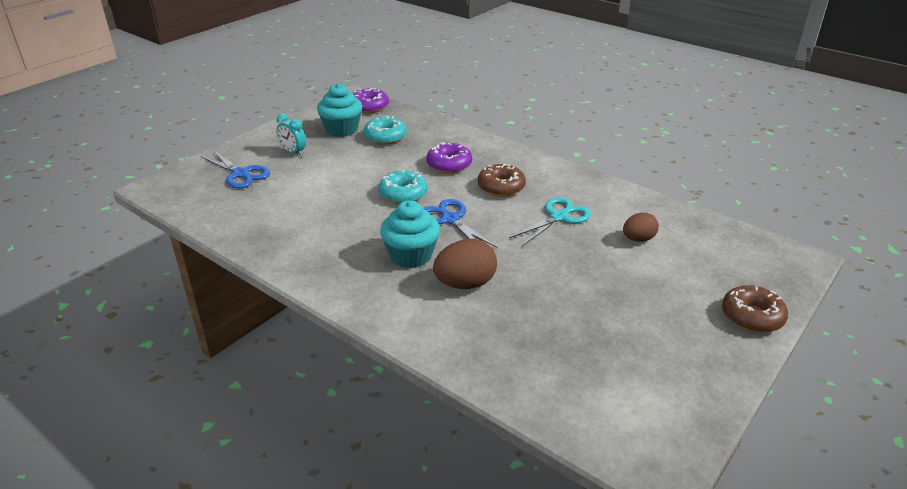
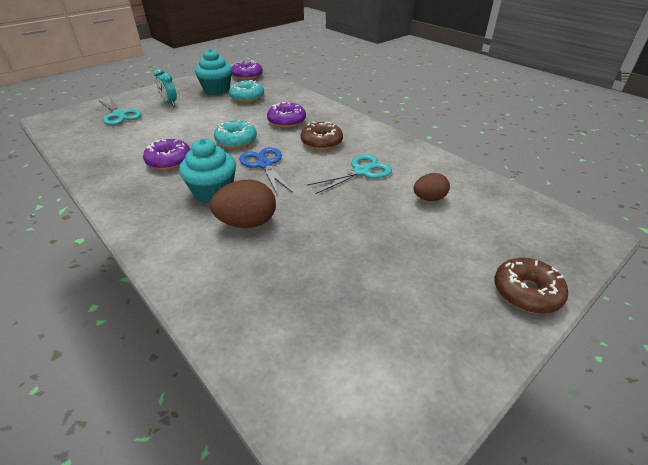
camera: 10 degrees right, 5 degrees up
(241, 174) = (119, 115): blue scissors -> turquoise scissors
(340, 226) = (169, 161): none -> purple donut

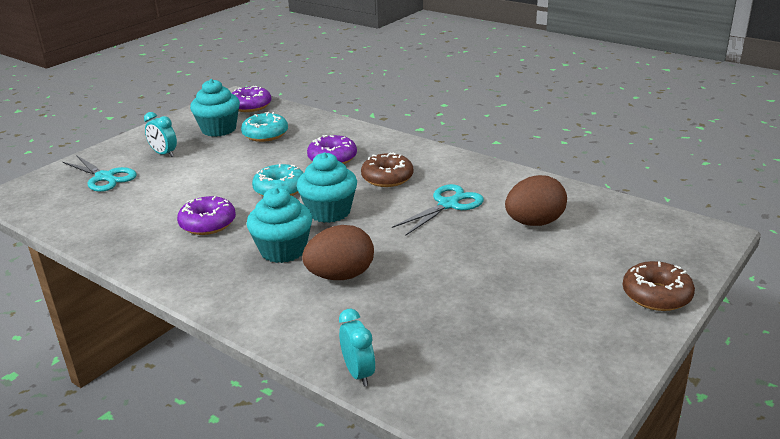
camera: 10 degrees left, 10 degrees down
(217, 327) = (358, 373): none -> turquoise clock
(264, 164) = (329, 212): blue scissors -> turquoise cupcake
(429, 198) = (534, 223): brown egg -> brown egg, size x1.57

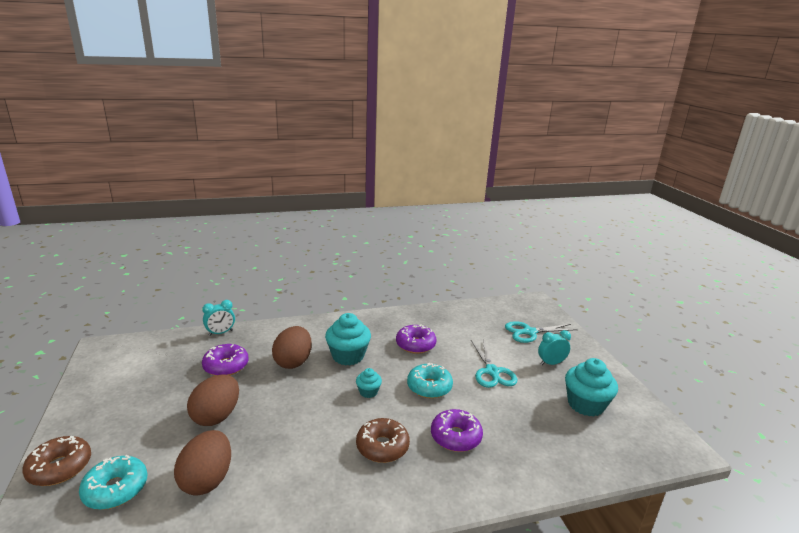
camera: 125 degrees right, 5 degrees down
(250, 106) = (642, 446): purple donut -> purple donut (226, 366)
(265, 134) = (550, 424): turquoise donut -> turquoise donut (116, 489)
(329, 212) = (368, 392): turquoise cupcake -> turquoise cupcake, size x0.52
(358, 373) = (220, 333): turquoise clock -> turquoise clock turned 45 degrees counterclockwise
(448, 204) = (298, 452): turquoise scissors -> turquoise scissors (492, 372)
(480, 264) = (216, 416): none -> brown egg

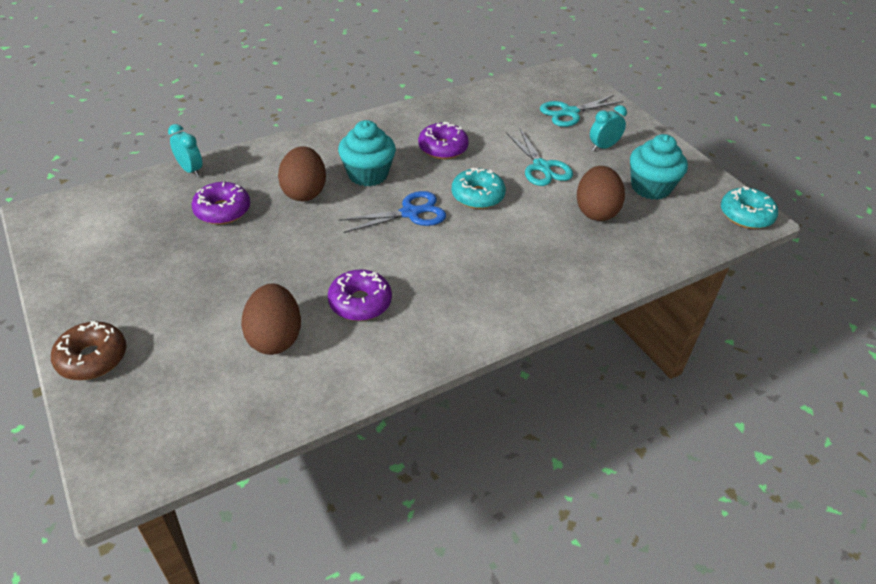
camera: 15 degrees left, 20 degrees up
(116, 489) = (176, 366): turquoise donut -> turquoise donut (746, 215)
(216, 416) = (246, 270): brown egg -> brown egg (596, 211)
(220, 333) = (190, 170): turquoise clock -> turquoise clock turned 90 degrees counterclockwise
(368, 392) = (410, 213): turquoise cupcake -> blue scissors
(382, 446) = (451, 269): brown donut -> none
(455, 437) = (526, 245): purple donut -> purple donut (360, 302)

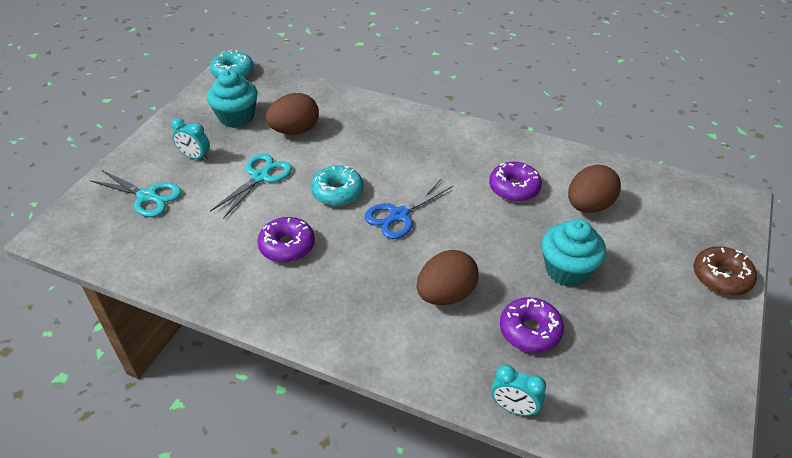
camera: 125 degrees left, 0 degrees up
(190, 170) = (514, 408): turquoise clock -> turquoise clock turned 75 degrees counterclockwise
(368, 174) = (377, 270): turquoise cupcake -> turquoise cupcake (567, 270)
(410, 213) = (399, 216): blue scissors -> blue scissors turned 75 degrees counterclockwise

